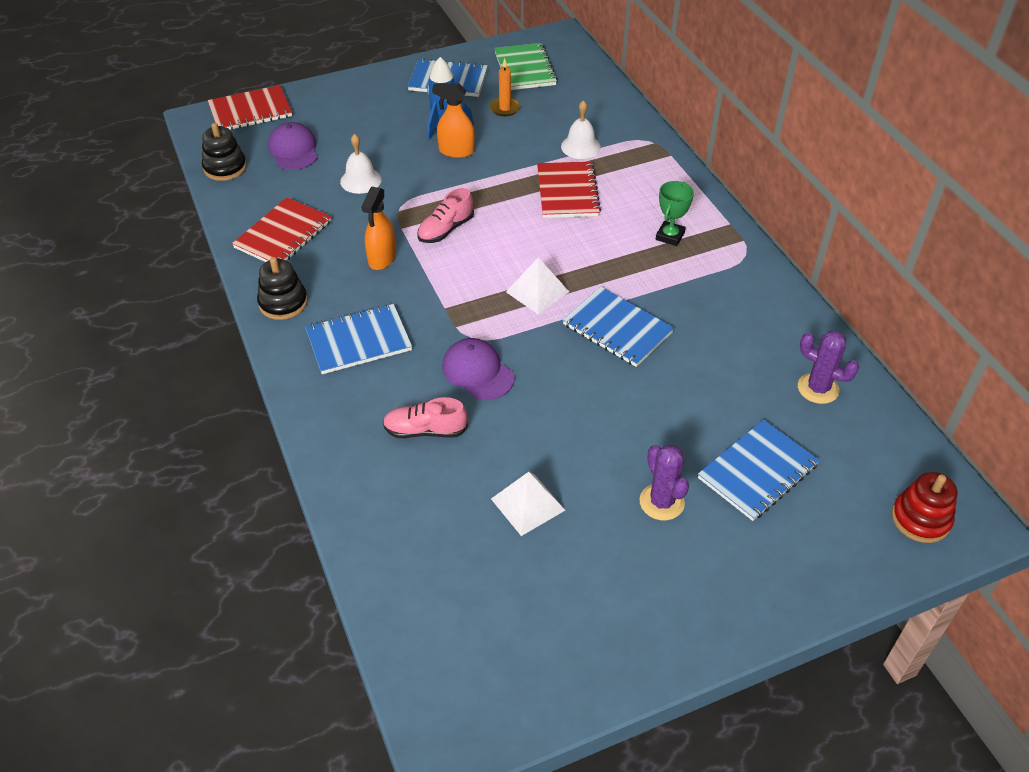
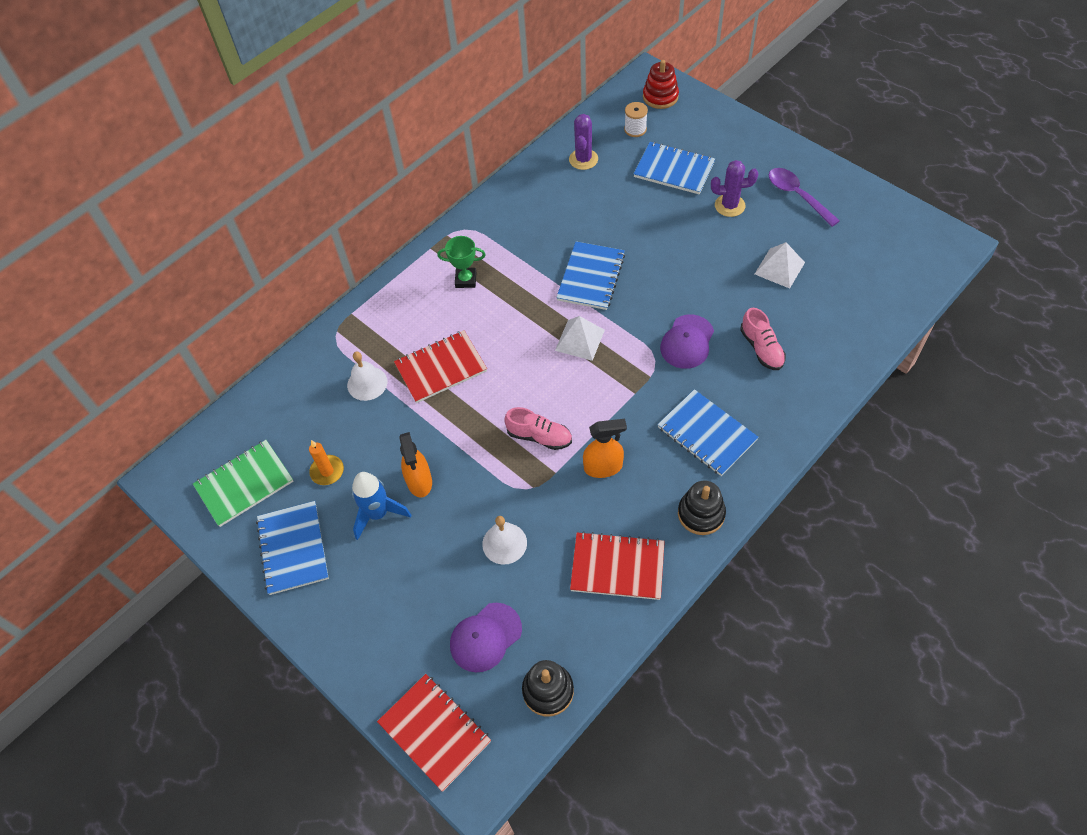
camera: 110 degrees left, 10 degrees up
(641, 588) = (797, 196): none -> purple spoon
(661, 502) = (729, 205): purple cactus -> purple cactus turned 45 degrees clockwise
(857, 462) = (635, 129): none -> white spool

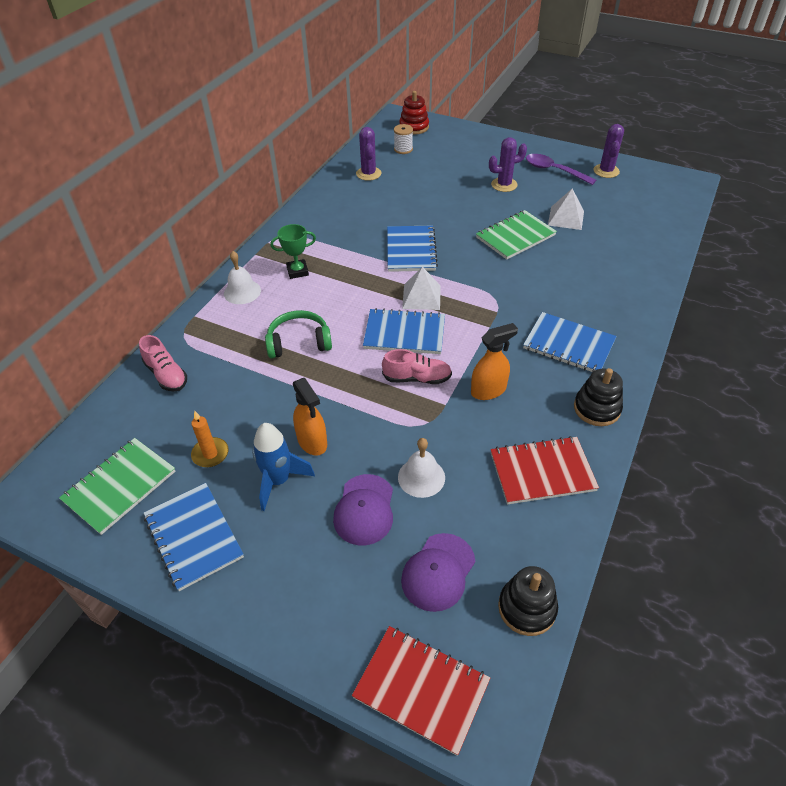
camera: 20 degrees left, 10 degrees down
(367, 383) = (229, 369): white bell -> white bell (242, 292)
(441, 368) = (299, 342): red notebook -> green headphones
(674, 170) = (447, 169): blue notebook -> blue notebook (404, 333)
(687, 342) = (516, 281): purple cap -> purple cap (364, 510)
(711, 282) = (515, 236): none -> green notebook
(761, 348) = (581, 274): pink shoe -> pink shoe (166, 375)
(859, 208) = (606, 171): none -> purple cactus

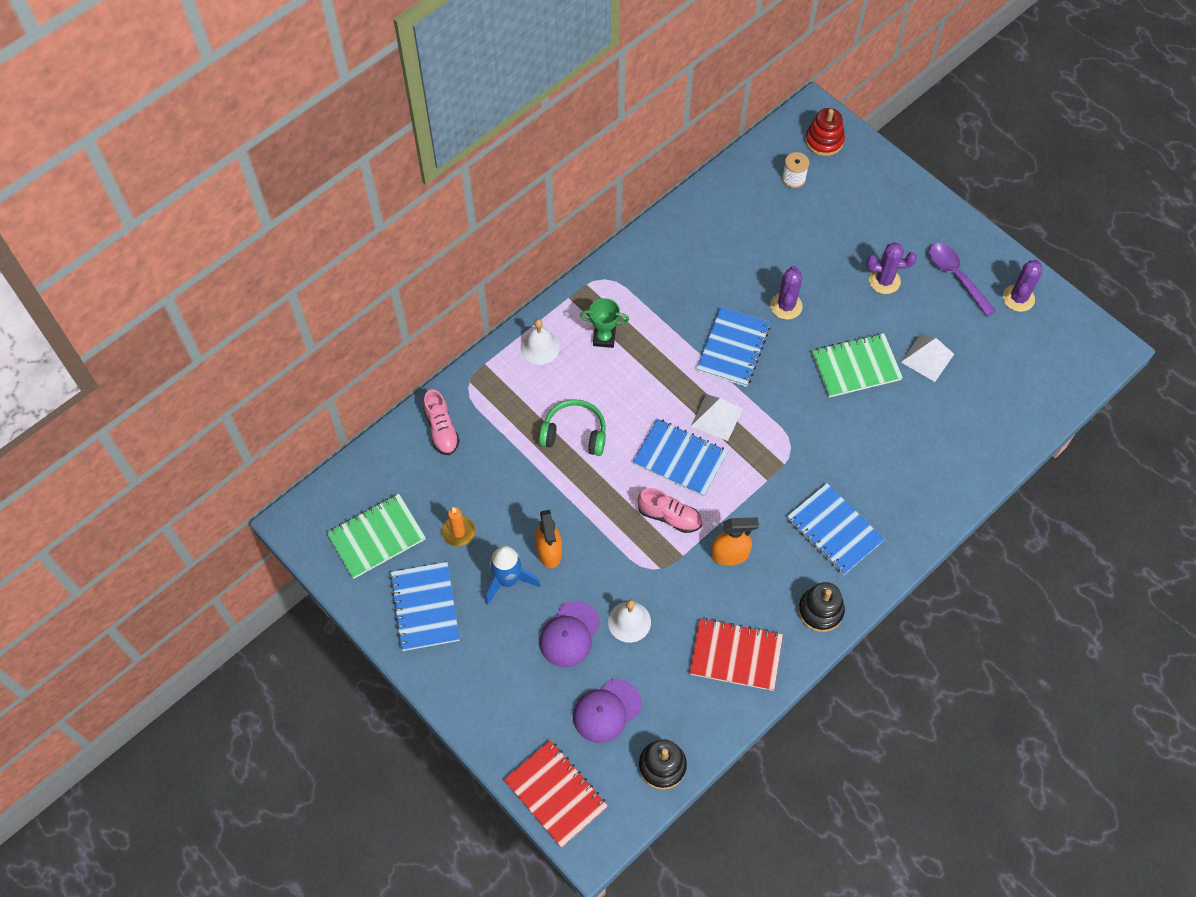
camera: 20 degrees right, 15 degrees up
(368, 174) = (735, 209): purple cactus -> purple cactus (786, 306)

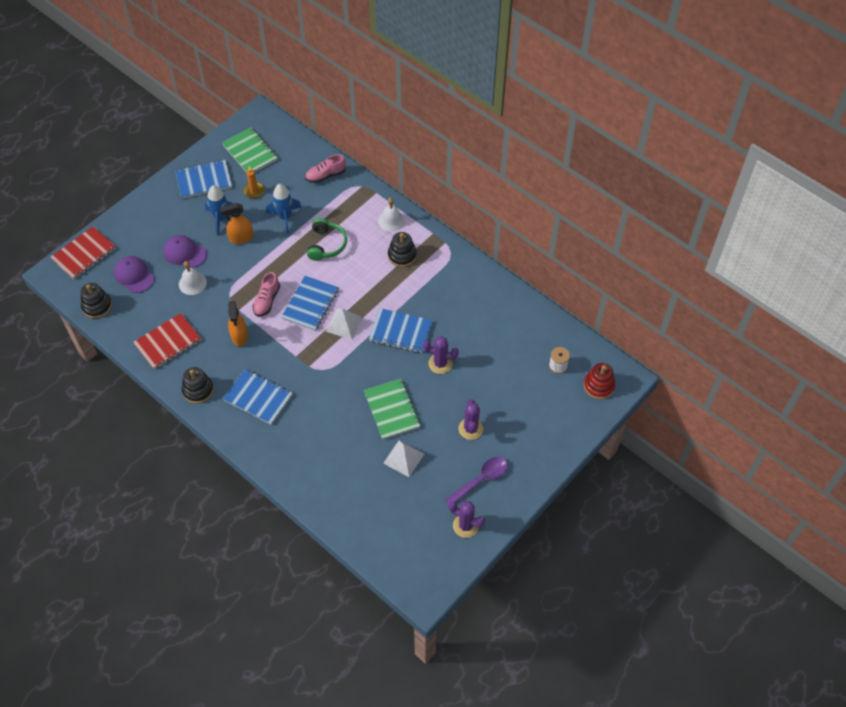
camera: 85 degrees right, 5 degrees down
(516, 488) = (285, 217): none -> blue rocket
(604, 338) = (402, 255): green trophy -> black stacking toy
(736, 655) = (168, 342): red notebook -> red notebook turned 45 degrees clockwise
(834, 530) = (258, 397): blue notebook -> blue notebook turned 75 degrees clockwise

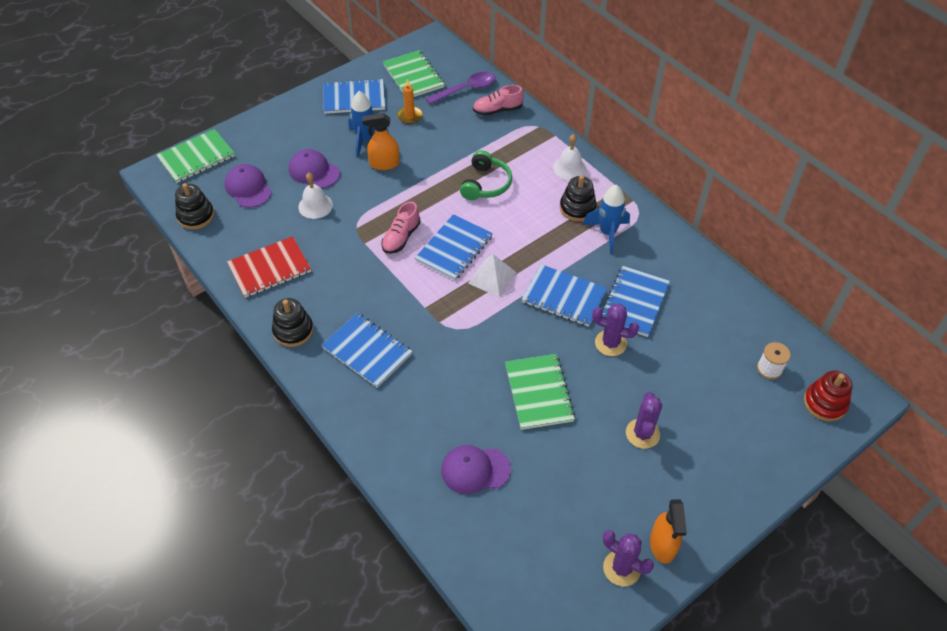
camera: 10 degrees right, 5 degrees down
(84, 254) = (196, 157): red notebook -> green notebook
(239, 336) = (359, 274): orange spray bottle -> orange spray bottle (662, 545)
(285, 217) = (441, 148): blue rocket -> blue rocket (607, 233)
(354, 474) = (475, 470): none -> purple cap
(404, 458) = (546, 459): white pyramid -> none
(454, 328) = (634, 302): none -> blue notebook
(481, 480) = (650, 506): purple spoon -> purple spoon (466, 89)

